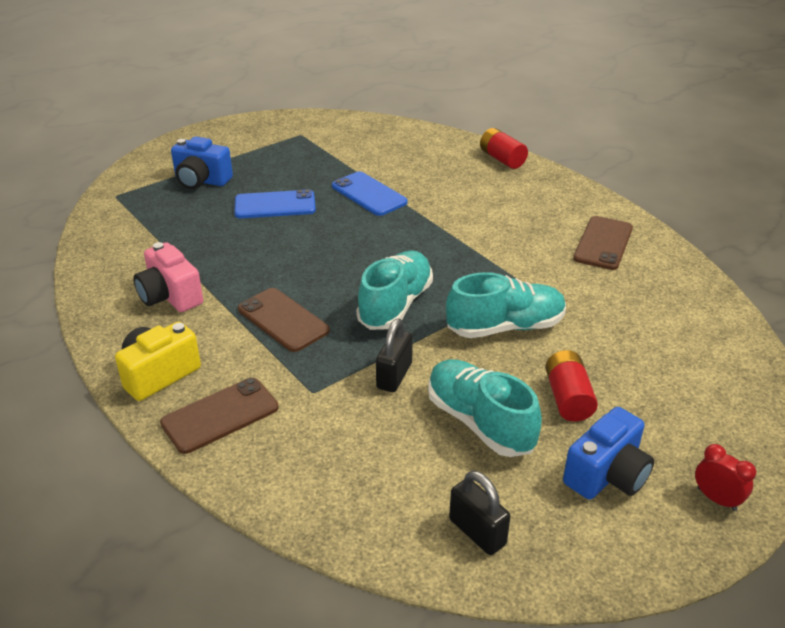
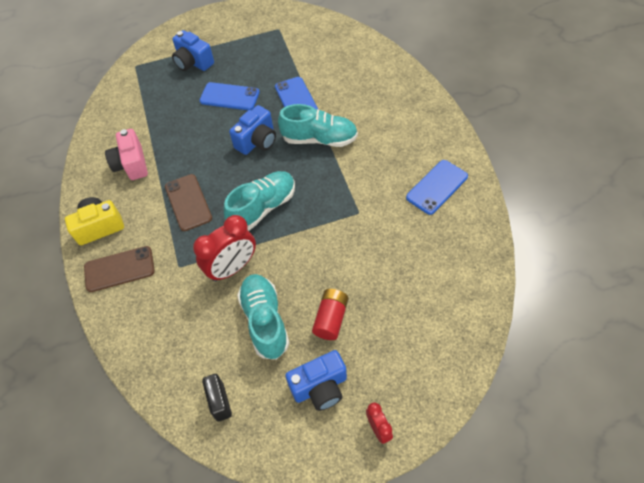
camera: 25 degrees right, 20 degrees up
(342, 241) = (257, 141): none -> blue camera
(394, 376) = (232, 268): black padlock -> red clock
(502, 159) = (410, 84): red battery -> none
(505, 327) = (324, 247): turquoise shoe -> turquoise shoe (319, 139)
(603, 243) = (437, 187): brown phone -> blue phone

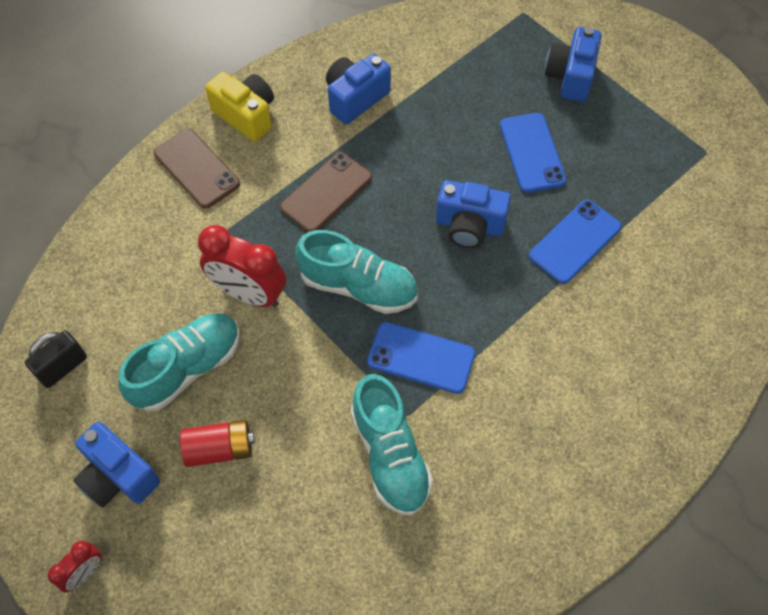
camera: 60 degrees right, 5 degrees up
(131, 164) = (355, 98): pink camera -> blue camera
(319, 139) = (515, 306): turquoise shoe -> turquoise shoe (390, 455)
(437, 187) = (507, 512): blue phone -> blue phone (421, 358)

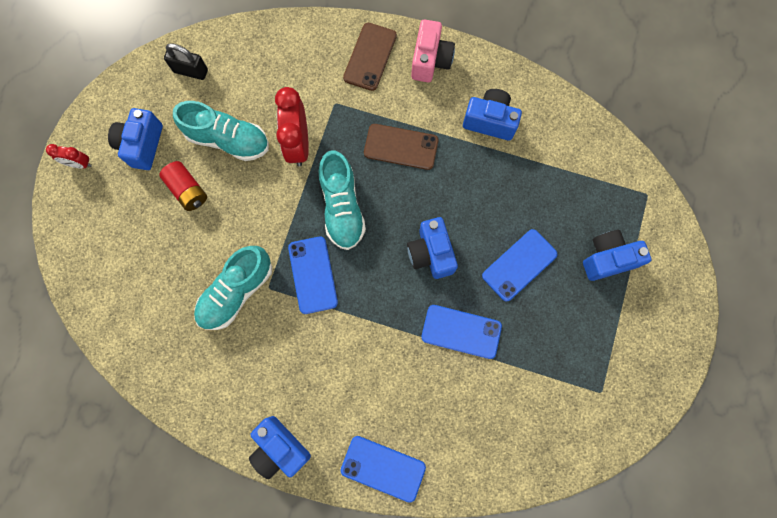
camera: 60 degrees right, 15 degrees up
(246, 115) = (430, 61): yellow camera -> pink camera
(614, 500) = (280, 448): none -> blue camera
(692, 397) = (383, 468): none -> blue phone

